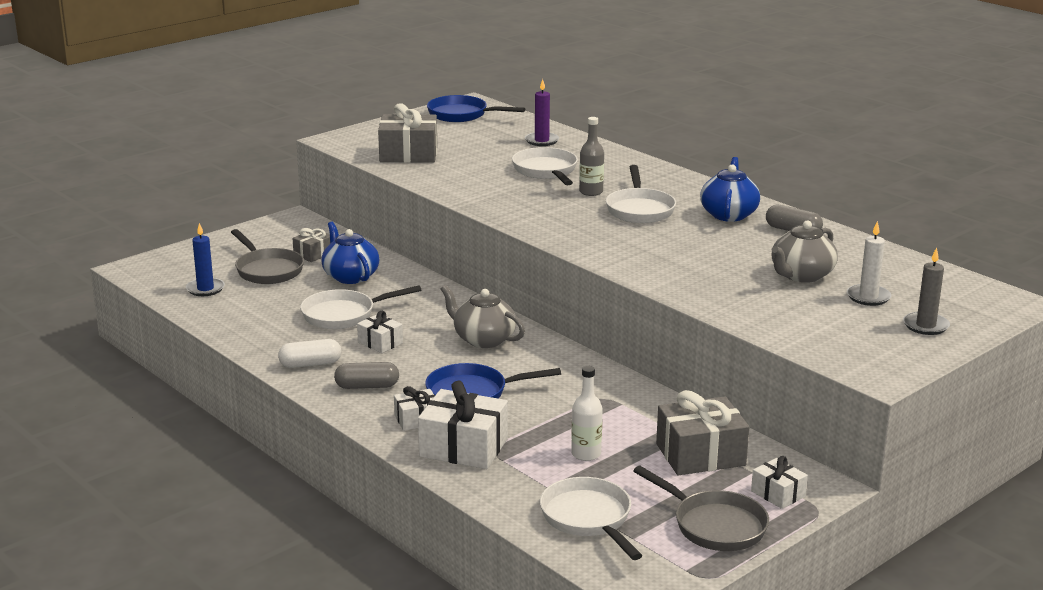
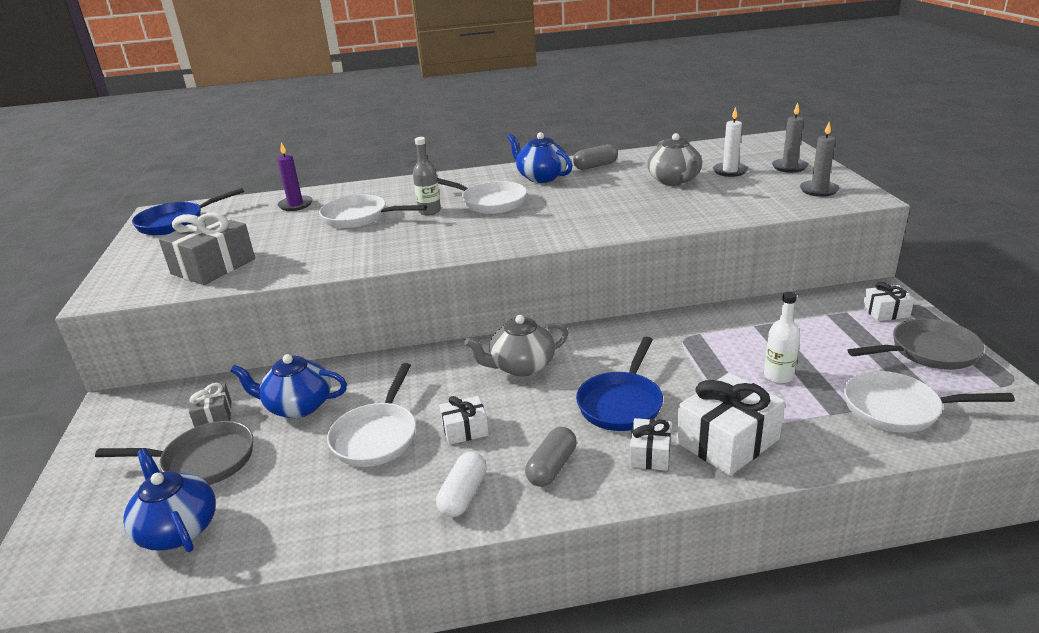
camera: 55 degrees left, 5 degrees up
(205, 289) = (178, 529): blue candle -> blue teapot
(700, 455) = (808, 324): grey gift -> none
(870, 351) = (818, 190): none -> grey candle

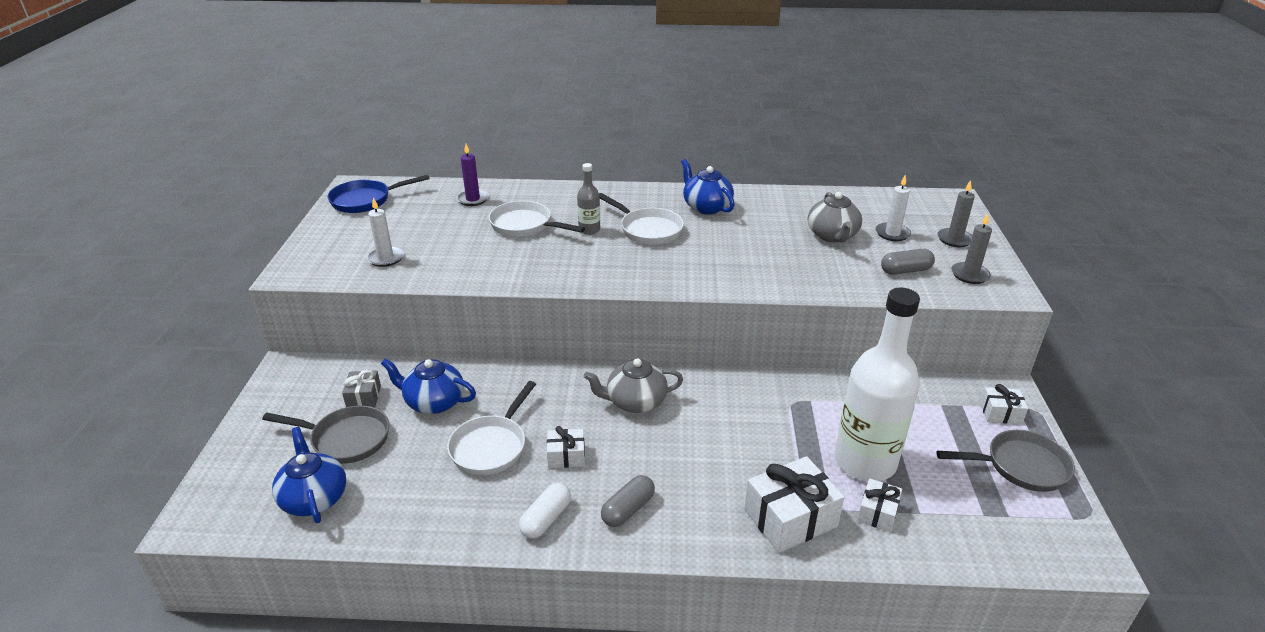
camera: 10 degrees right, 5 degrees up
(213, 266) = (386, 258): grey gift -> white candle
(595, 166) = (763, 202): grey capsule -> grey capsule (905, 270)
(621, 403) = (710, 459): blue pan -> none
(650, 454) = (717, 516): white gift -> white gift (877, 513)
(778, 376) = (865, 462): white bottle -> white bottle, size x2.28
(898, 409) = (962, 520): white pan -> none

